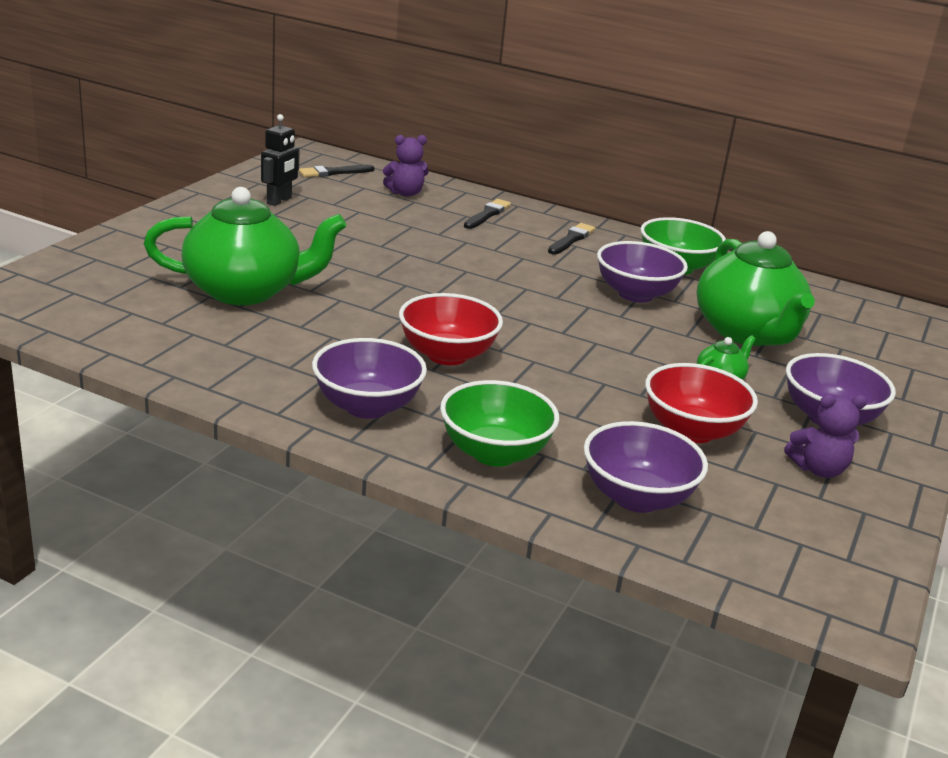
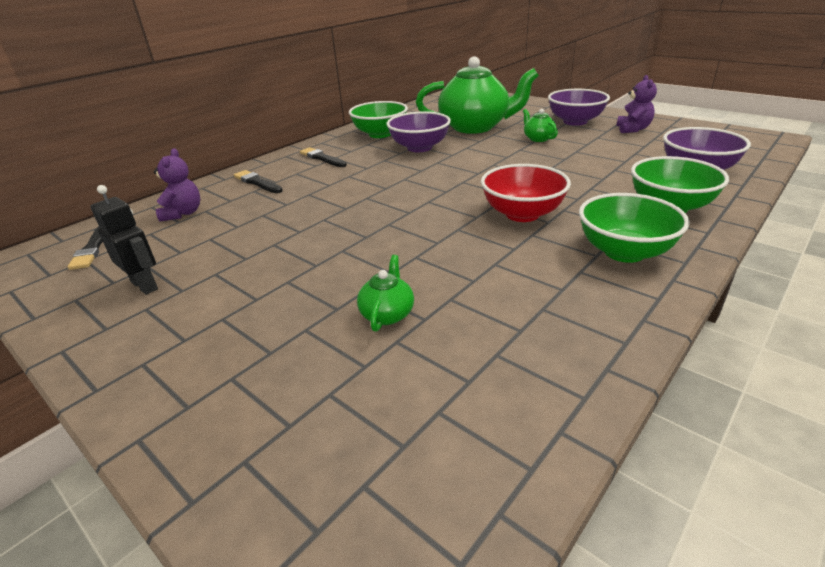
camera: 70 degrees left, 5 degrees up
(245, 291) = (387, 314): green teapot -> green teapot, size x0.42
(367, 406) = (624, 252): purple bowl -> green bowl
(692, 431) = (605, 150): red bowl -> none

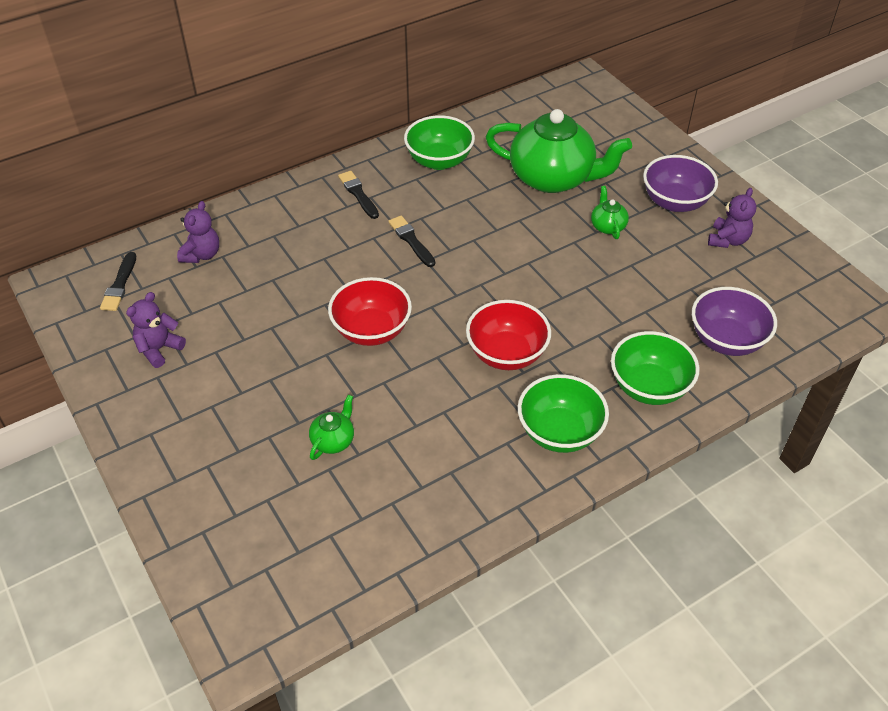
camera: 15 degrees right, 15 degrees up
(145, 285) = (159, 349): black robot -> purple teddy bear
(257, 182) = (280, 221): black brush -> black brush (411, 240)
(380, 226) = (371, 330): none -> red bowl
(419, 148) = (469, 204): purple bowl -> none

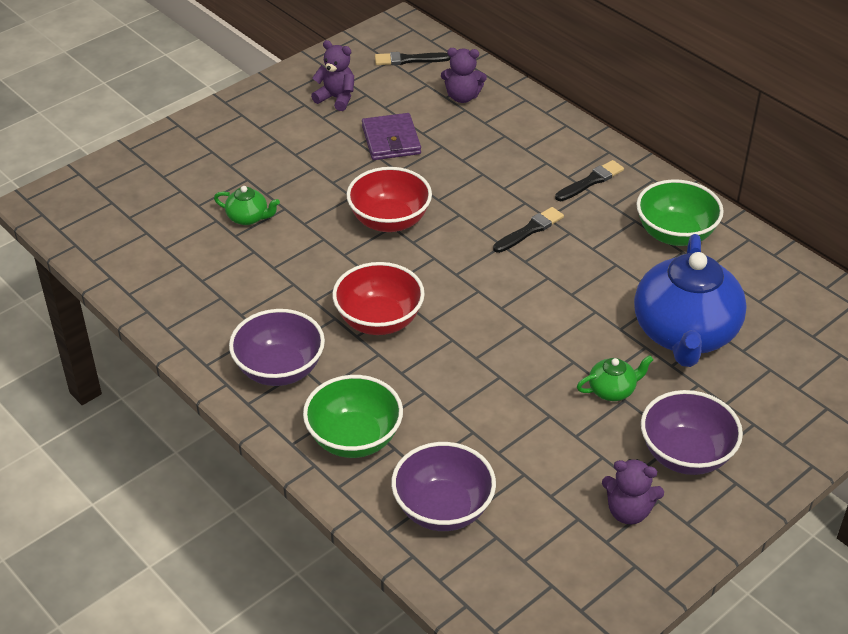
camera: 80 degrees right, 5 degrees down
(248, 314) = (391, 140): none -> purple wallet
(553, 178) = (684, 334): green teapot -> blue teapot
(559, 432) = (279, 369): green bowl -> purple bowl

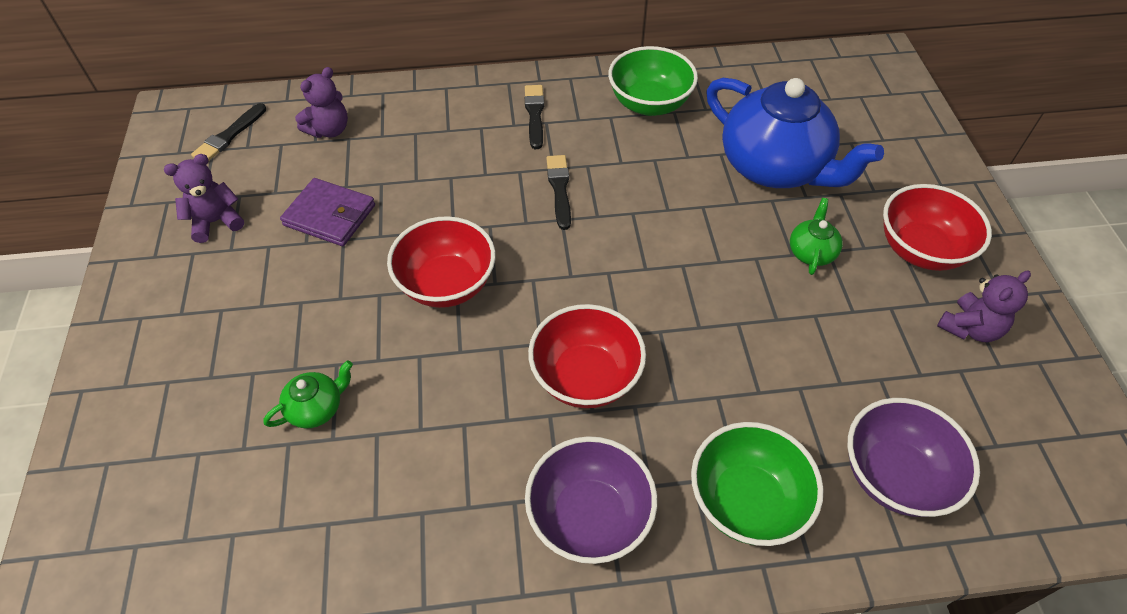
camera: 55 degrees left, 10 degrees up
(686, 455) = (920, 250): purple bowl -> red bowl

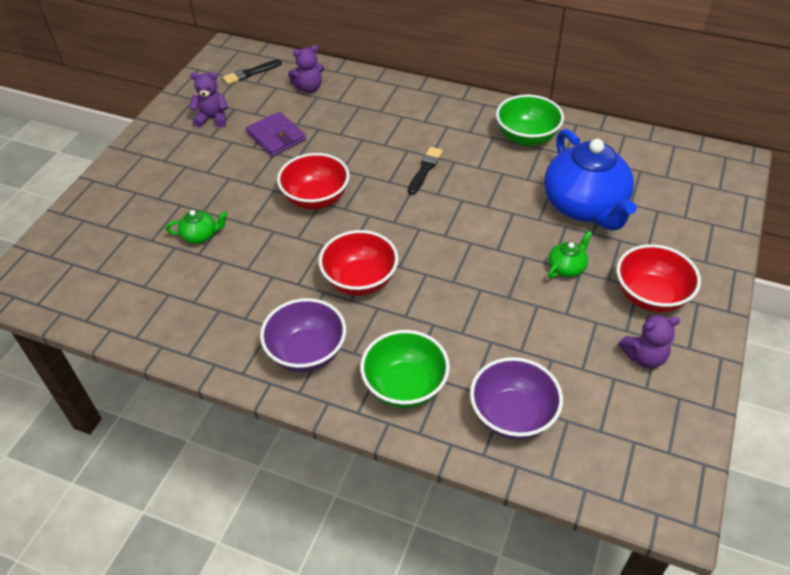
camera: 30 degrees right, 5 degrees down
(534, 114) = (443, 119): black brush -> none

